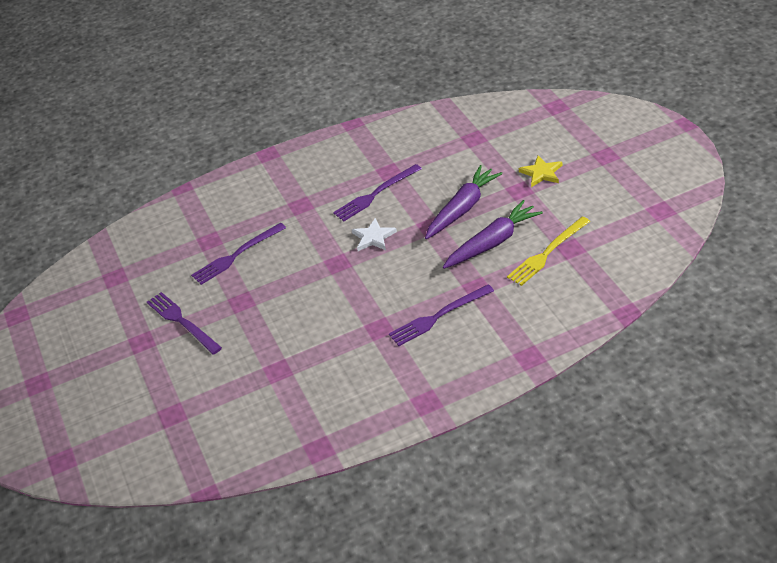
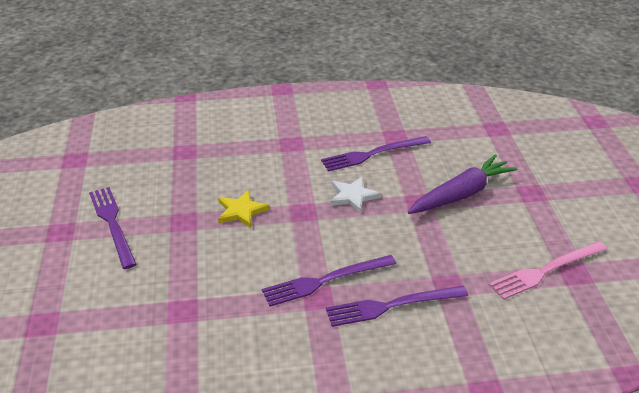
camera: 10 degrees right, 5 degrees down
(237, 255) = (204, 173): purple fork -> purple fork (326, 280)
(492, 242) = (483, 240): purple carrot -> none
(541, 173) = (562, 182): yellow star -> yellow star (241, 211)
(548, 252) = (546, 270): yellow fork -> pink fork

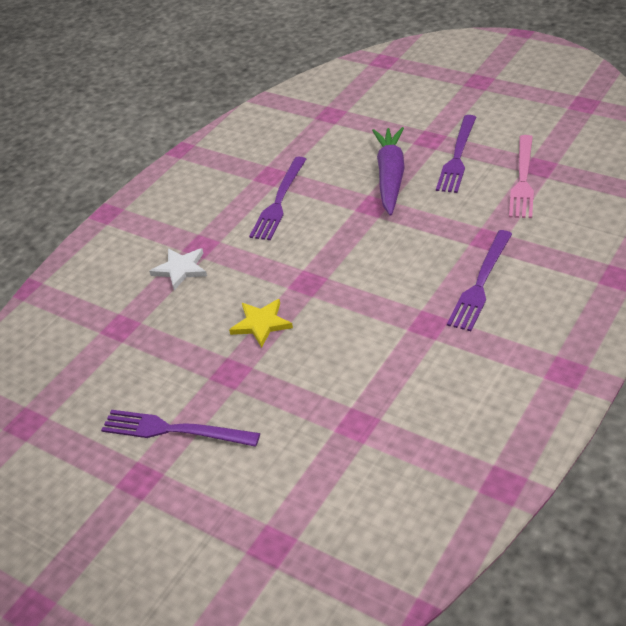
camera: 45 degrees left, 5 degrees up
(326, 280) = (412, 309): purple fork -> purple fork (457, 156)
(353, 196) = (322, 241): white star -> white star (181, 269)

